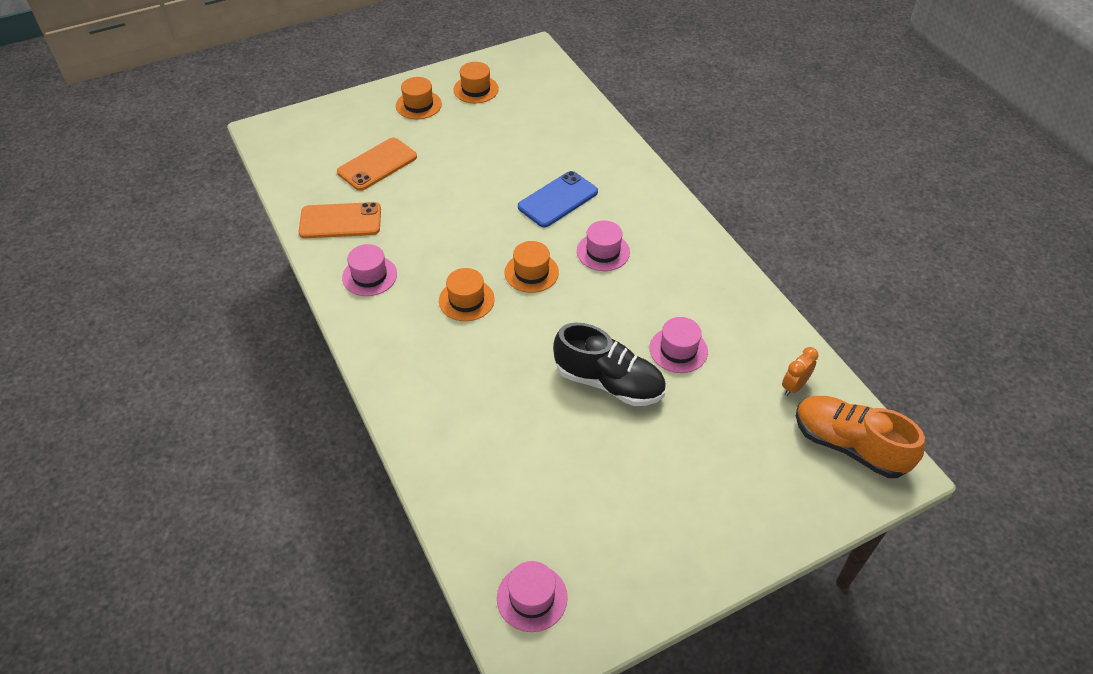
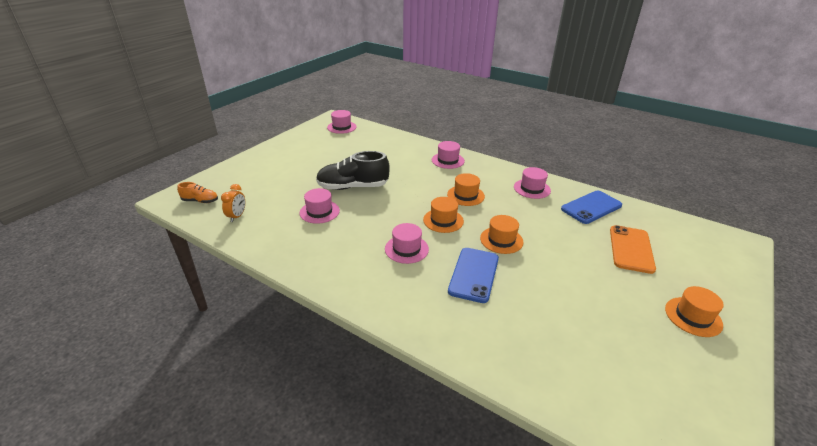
camera: 150 degrees right, 15 degrees down
(340, 221) = (591, 207): orange phone -> blue phone
(420, 384) = (448, 160): none -> pink hat
(476, 89) = (679, 363): orange hat -> orange hat (501, 240)
(849, 445) = (200, 201): orange shoe -> orange shoe, size x0.51

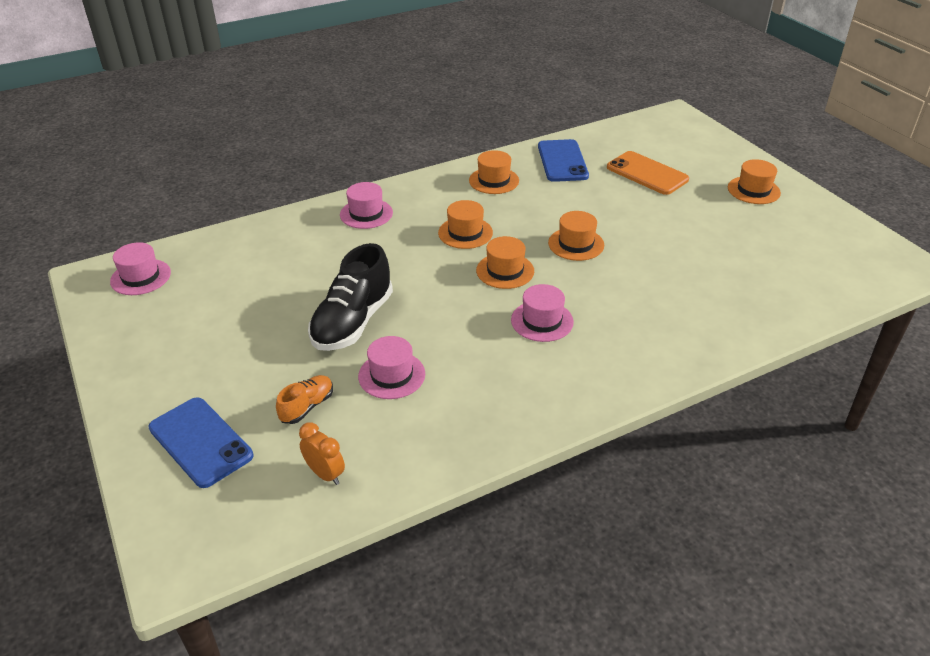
camera: 60 degrees left, 5 degrees up
(200, 201) = (227, 517): orange shoe -> orange shoe (307, 407)
(474, 274) = (623, 288): blue phone -> blue phone (200, 442)
(532, 189) = (494, 180): pink hat -> orange hat

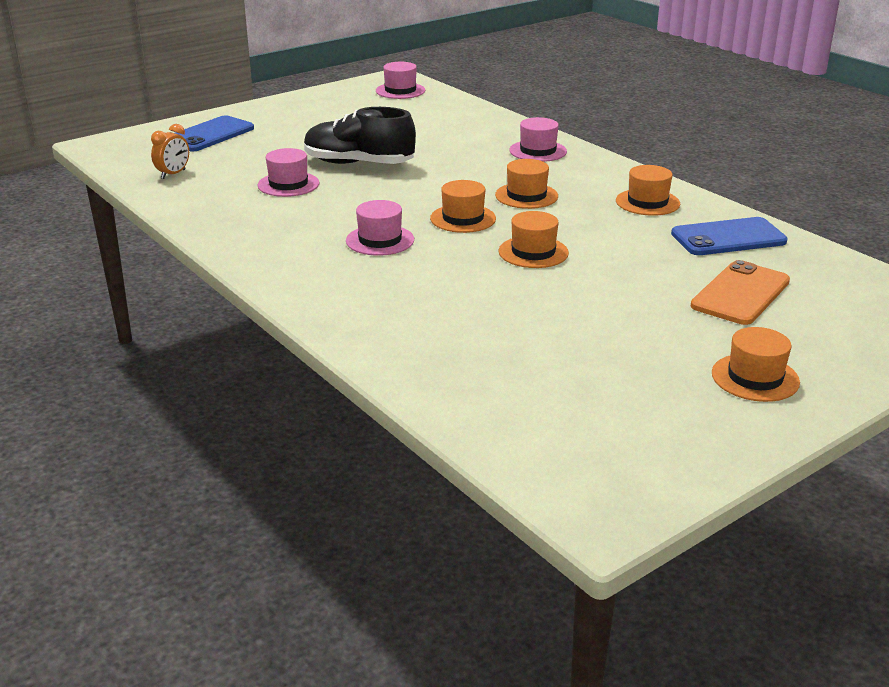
camera: 80 degrees right, 10 degrees down
(307, 407) = (247, 160): orange shoe -> none

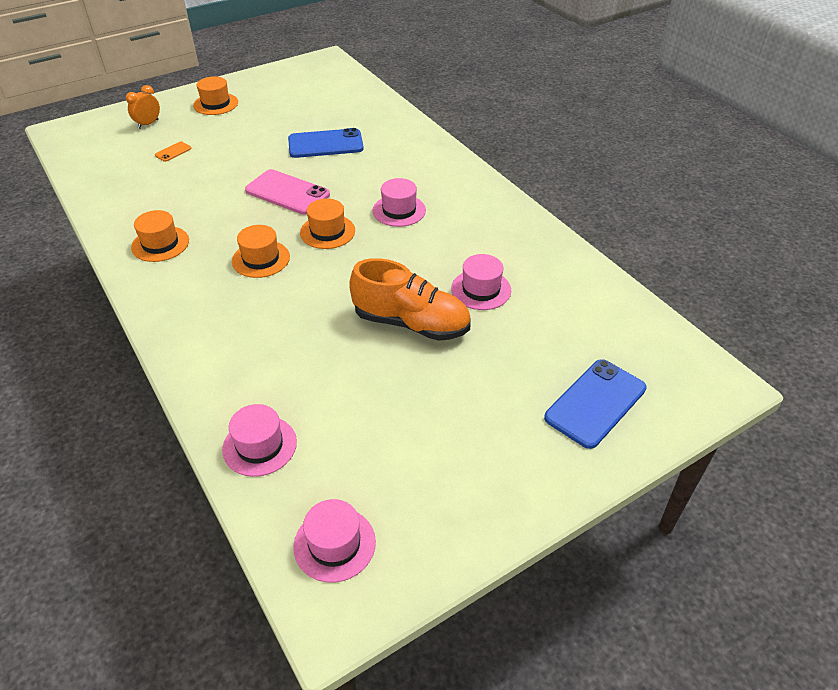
camera: 175 degrees left, 15 degrees up
(173, 174) = (602, 314): orange clock -> orange clock (148, 124)
(358, 164) = (411, 323): black shoe -> orange shoe
(533, 252) = (287, 192): orange hat -> pink phone
(538, 151) = (210, 337): pink hat -> pink hat (259, 445)
(728, 238) = (133, 199): blue phone -> blue phone (325, 144)
(740, 294) = (173, 152): orange phone -> orange phone, size x0.45

